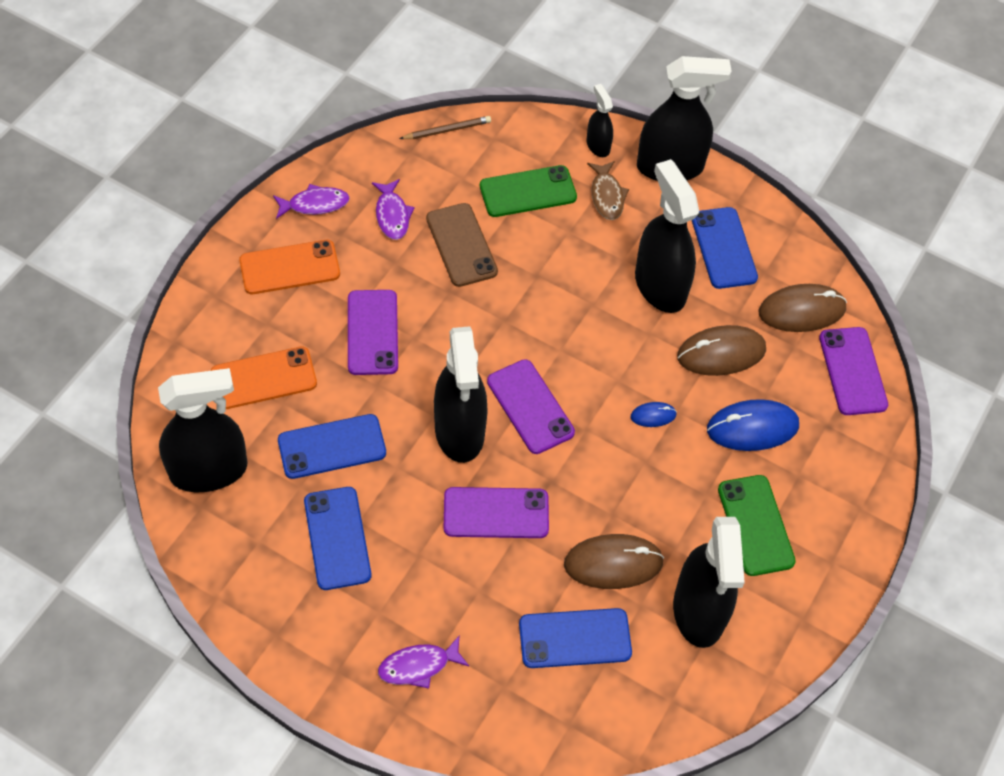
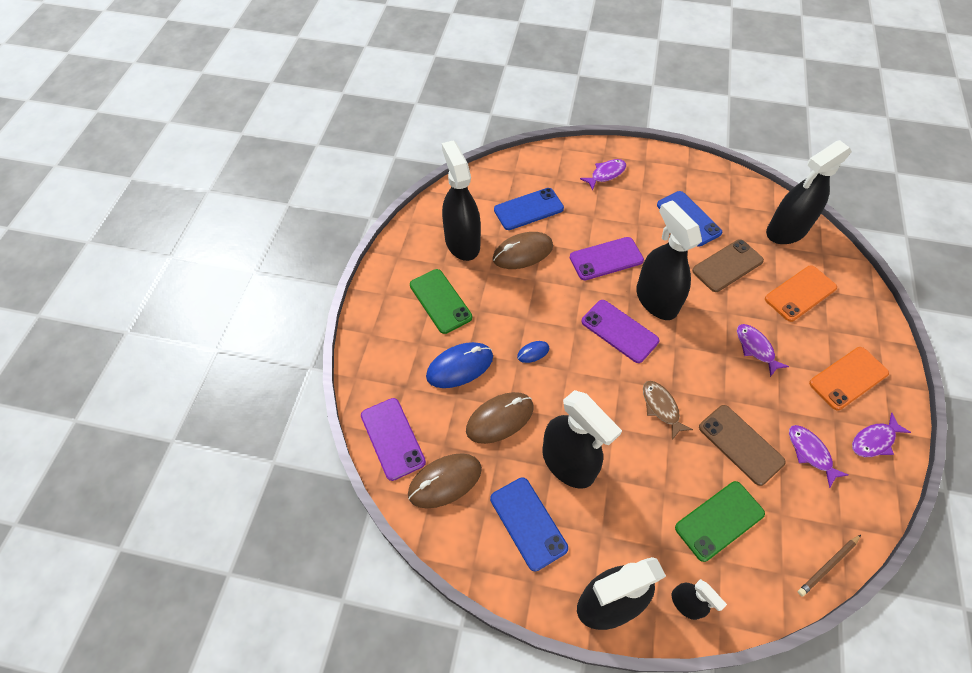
camera: 165 degrees right, 0 degrees up
(332, 447) = (727, 266): blue phone -> brown phone
(372, 332) = (755, 348): purple phone -> purple fish
(607, 196) = (650, 543): brown fish -> brown fish (661, 407)

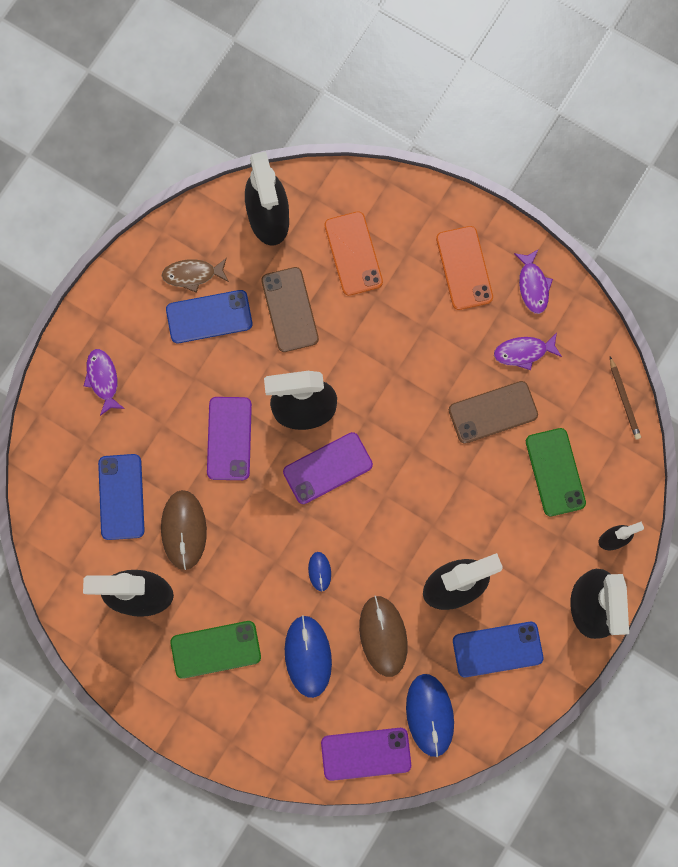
camera: 70 degrees left, 20 degrees up
(445, 481) = (429, 715): brown mouse -> blue mouse
(661, 407) = (429, 468): brown fish -> brown fish (192, 275)
(755, 348) = (399, 338): purple fish -> none

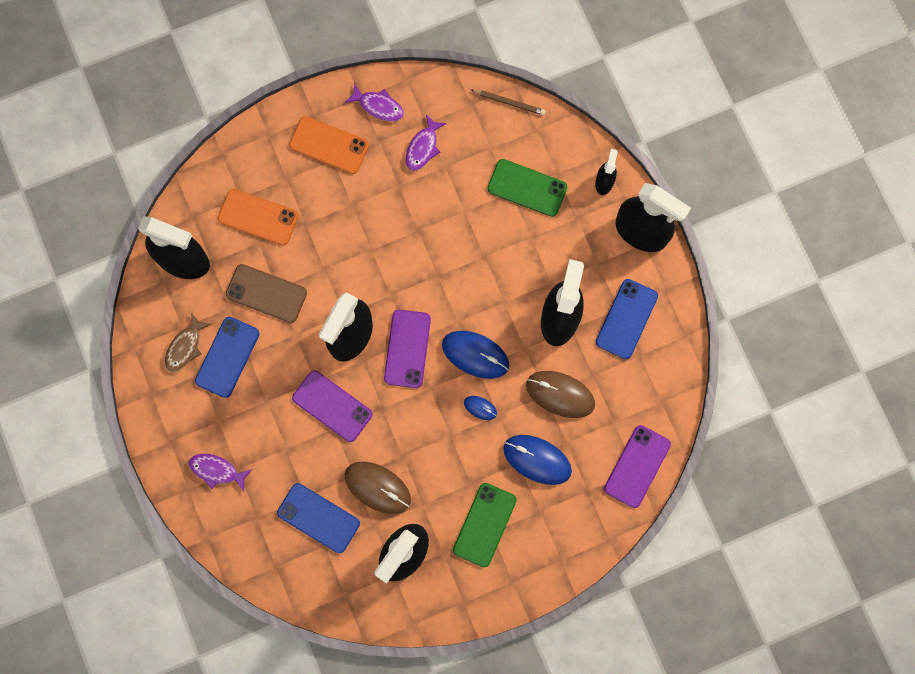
camera: 55 degrees left, 0 degrees up
(429, 715) = (640, 400): blue mouse -> blue mouse (475, 355)
(493, 412) = (451, 200): brown phone -> none

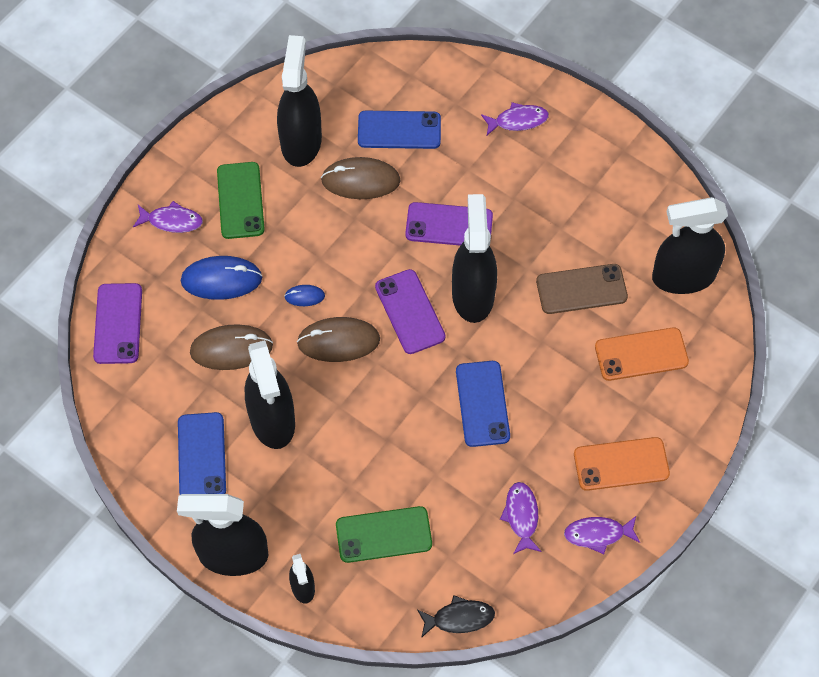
camera: 150 degrees right, 15 degrees down
(185, 347) = (623, 203): brown fish -> none
(227, 357) = (577, 215): blue phone -> blue phone (482, 404)
(475, 355) = (338, 341): blue mouse -> brown mouse
(509, 102) = (459, 618): brown pencil -> black fish
(549, 537) = (172, 221): none -> purple fish

